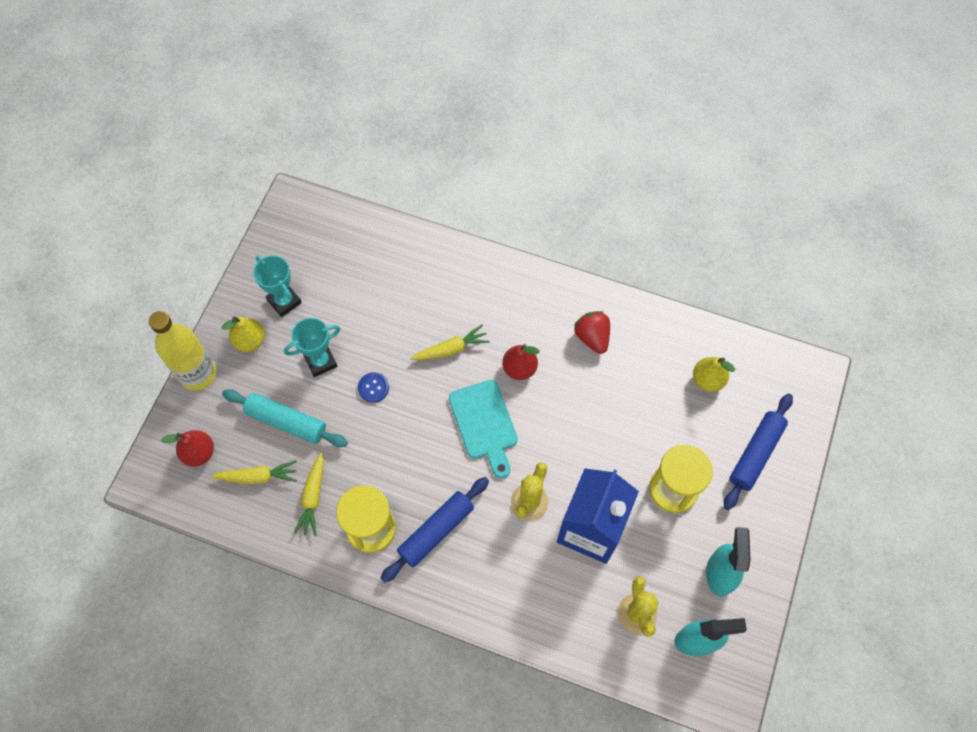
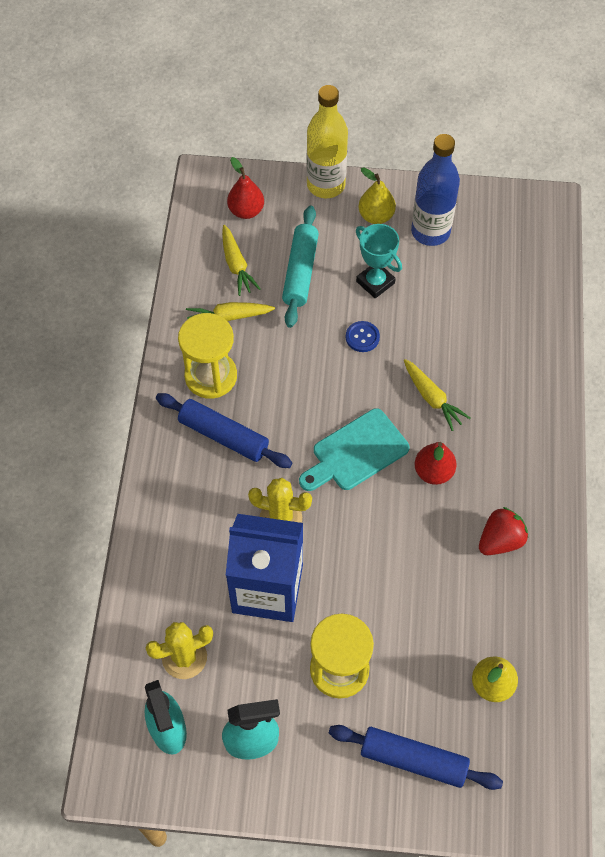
camera: 75 degrees right, 5 degrees down
(284, 301) = (430, 231): turquoise trophy -> blue bottle

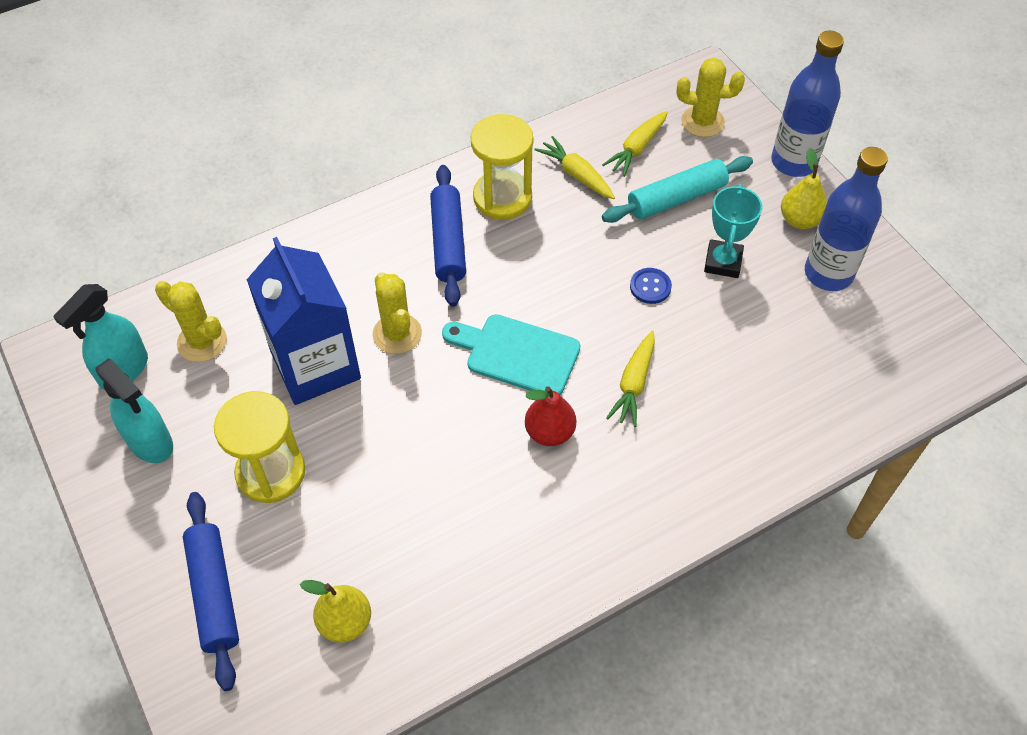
camera: 55 degrees right, 5 degrees down
(246, 211) = (702, 122): red pear -> yellow cactus
(326, 185) = (793, 162): yellow bottle -> blue bottle
(500, 540) = (518, 538): red strawberry -> none

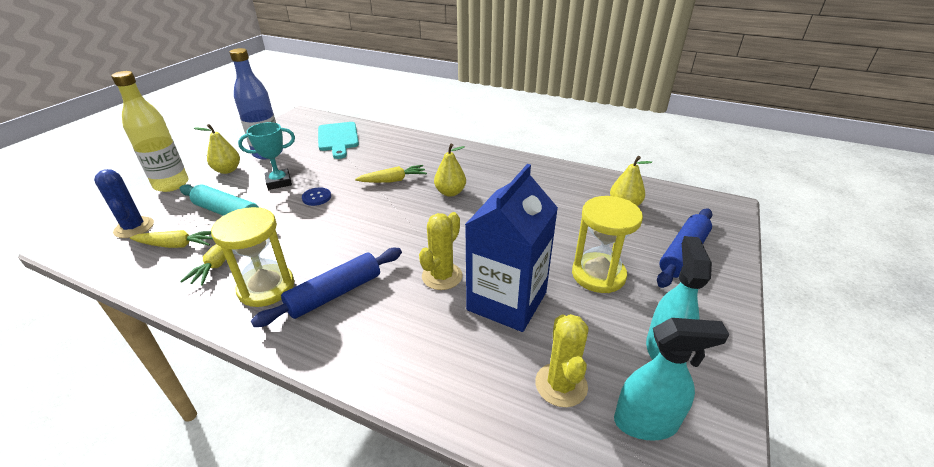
camera: 125 degrees left, 20 degrees down
(517, 354) = (410, 222): turquoise cutting board -> turquoise cutting board (338, 138)
(549, 432) = (450, 192): red pear -> yellow pear
(702, 122) = (134, 227): yellow cactus -> blue cactus
(793, 162) = (171, 184): blue bottle -> yellow bottle

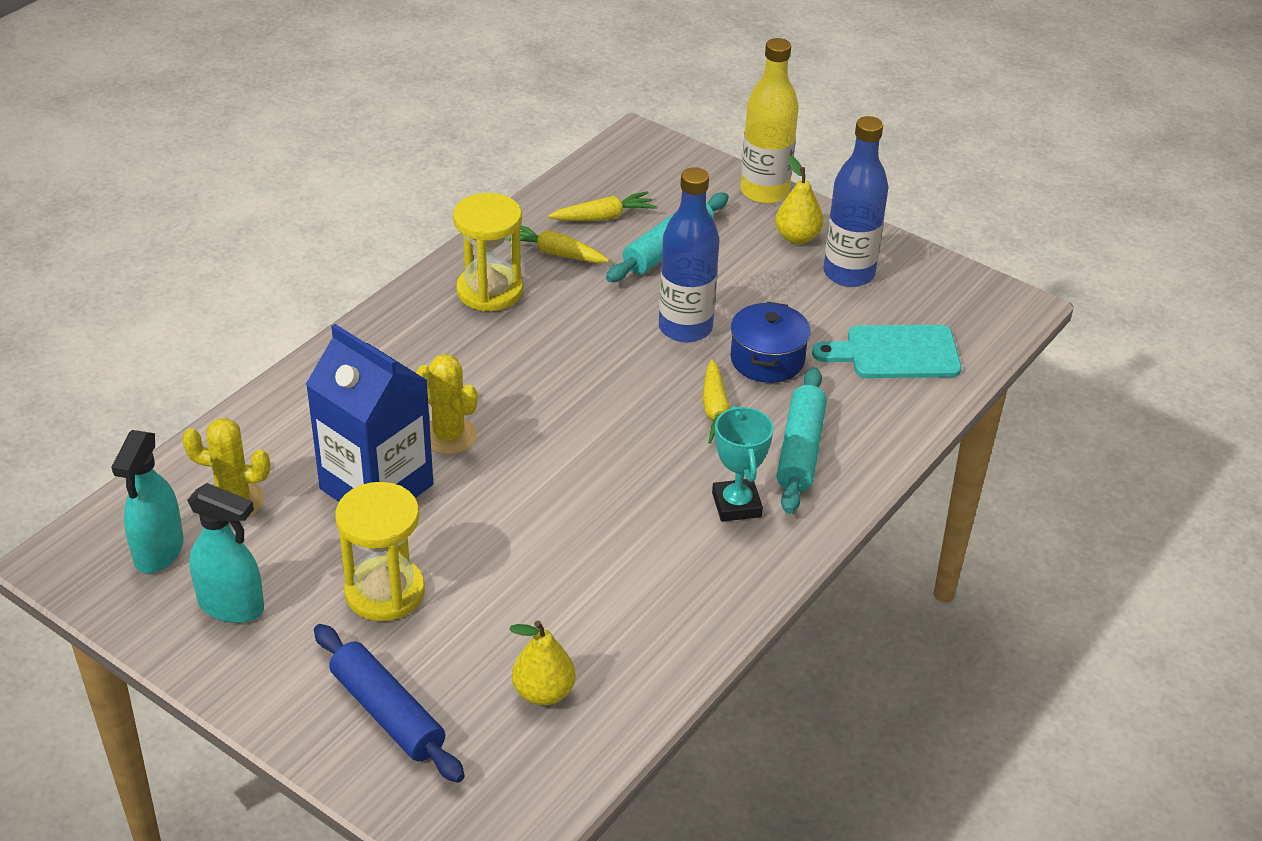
camera: 100 degrees right, 5 degrees up
(134, 227) = (656, 179): blue cactus -> none
(177, 245) = (604, 217): yellow carrot -> yellow carrot turned 120 degrees counterclockwise
(279, 182) = (744, 290): turquoise trophy -> turquoise trophy (736, 505)
(316, 197) = (685, 328): blue button -> blue bottle
(335, 293) = (455, 343): blue rolling pin -> none
(346, 170) = (767, 359): none -> blue pot
(418, 156) = (800, 450): none -> turquoise rolling pin
(450, 192) = (657, 474): yellow pear -> none

